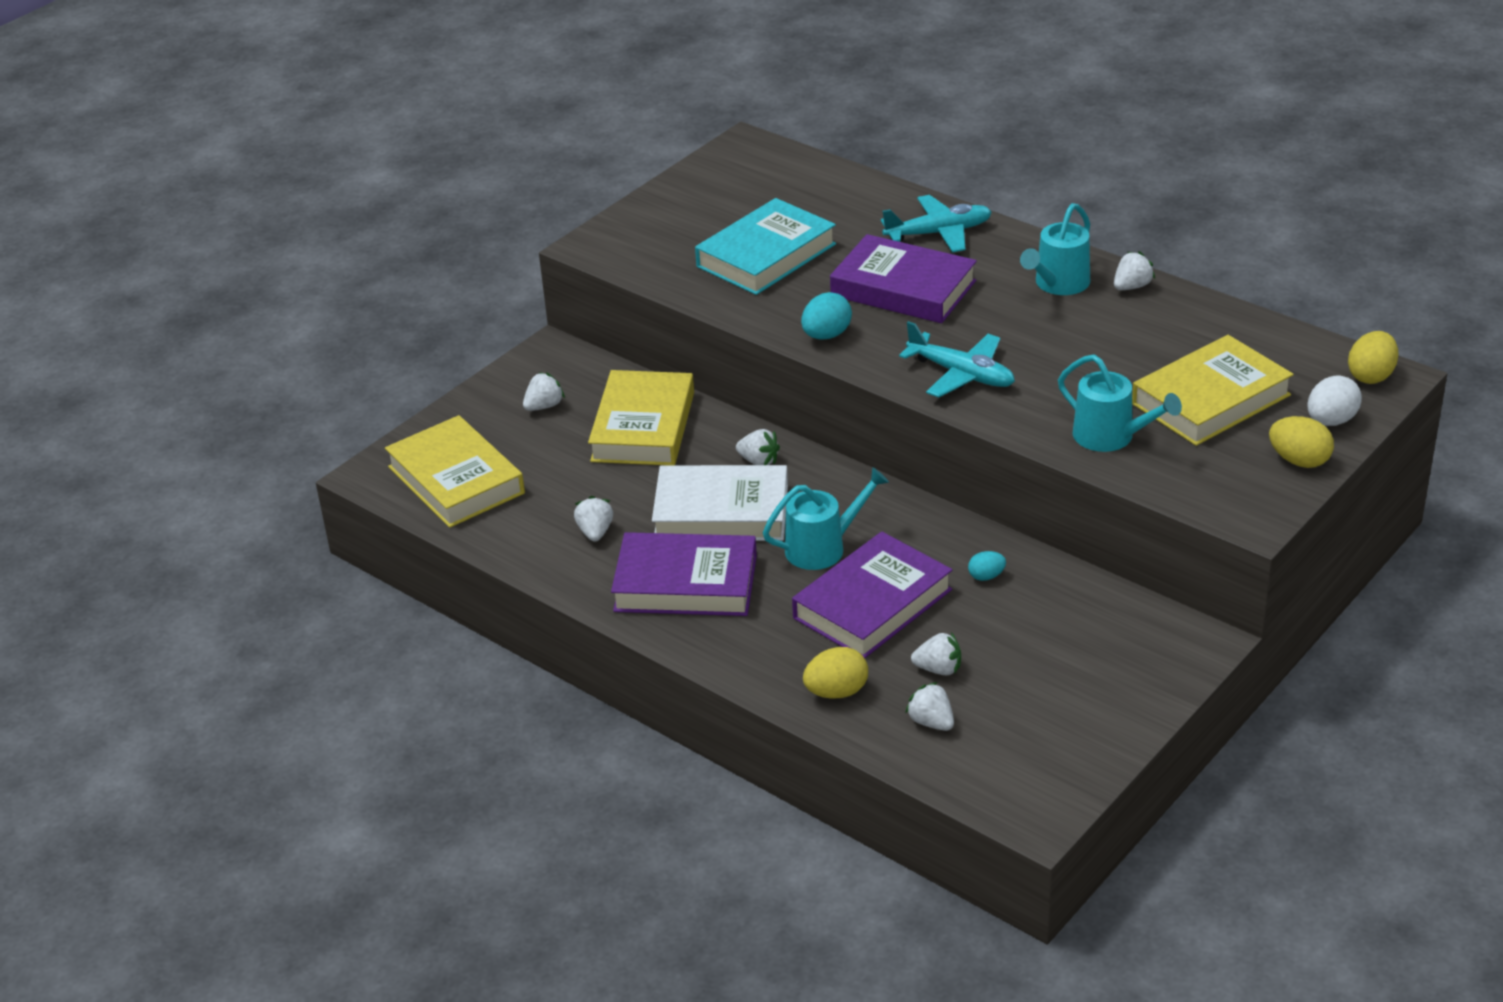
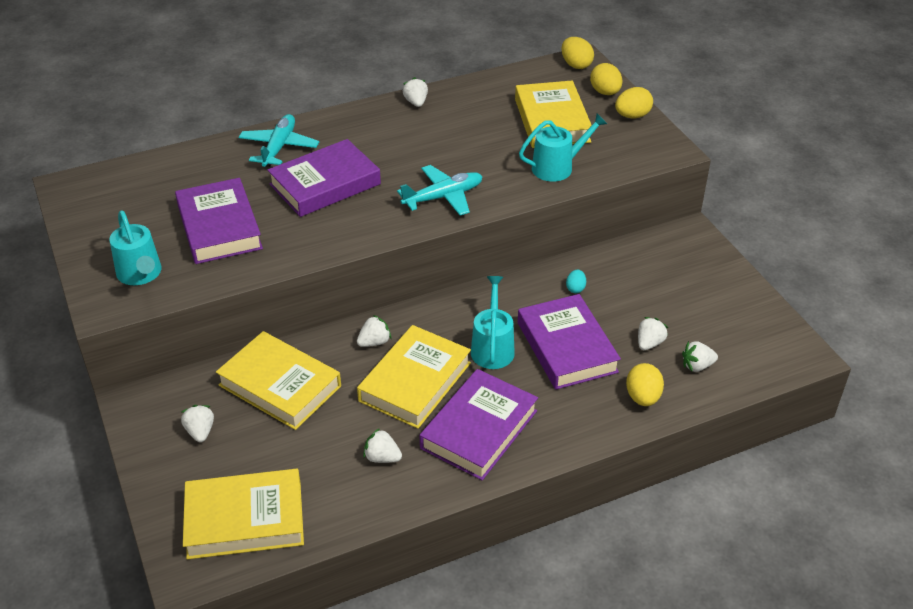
camera: 65 degrees left, 5 degrees up
(721, 512) = (415, 382): white book -> yellow book
(766, 255) = (219, 227): turquoise book -> purple book
(826, 335) = (344, 235): turquoise egg -> none
(1058, 284) = (385, 126): turquoise watering can -> turquoise watering can (140, 274)
(1331, 421) = (605, 92): white egg -> yellow egg

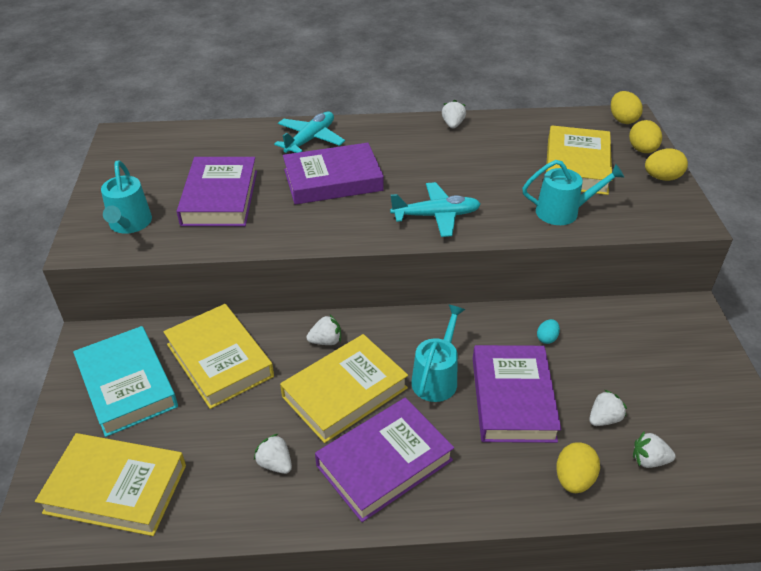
camera: 20 degrees right, 0 degrees up
(200, 431) = (127, 385): white strawberry -> turquoise book

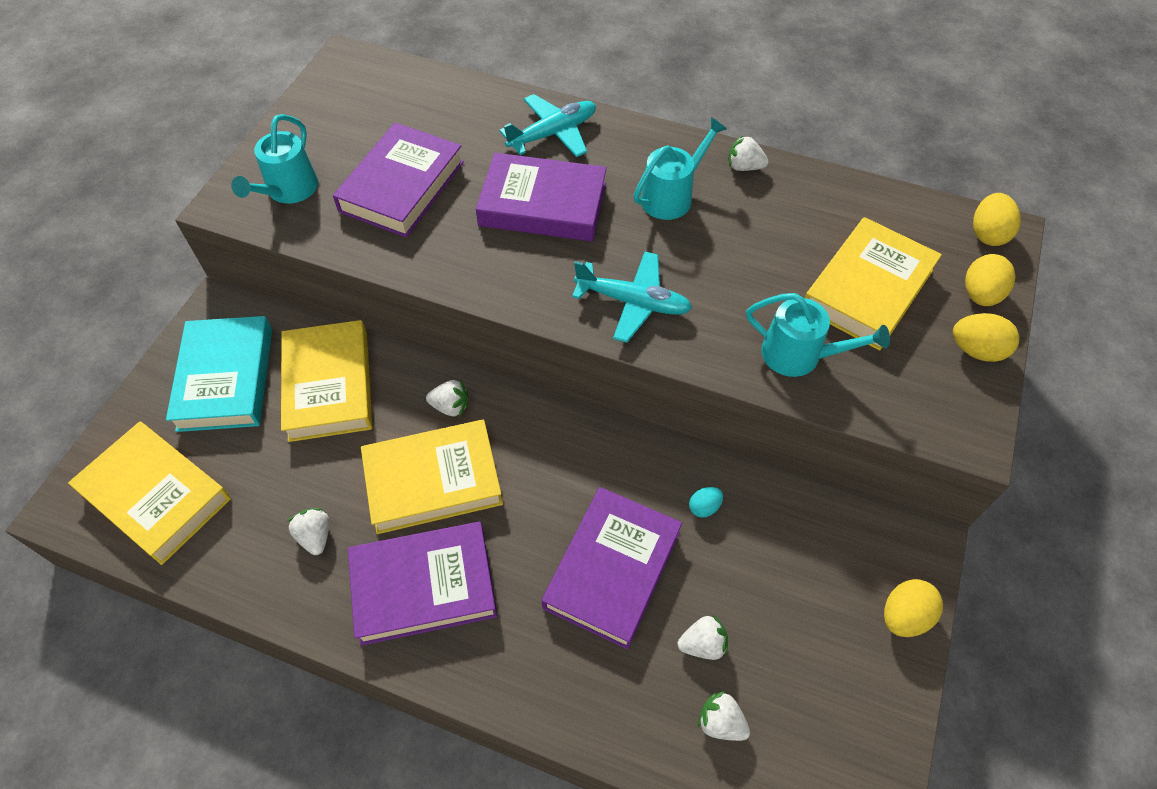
camera: 25 degrees right, 15 degrees up
(436, 378) = (542, 505): turquoise watering can -> turquoise watering can (671, 196)
(452, 124) = (744, 167): white strawberry -> white strawberry turned 105 degrees counterclockwise
(573, 479) = (616, 704): yellow egg -> yellow egg (904, 616)

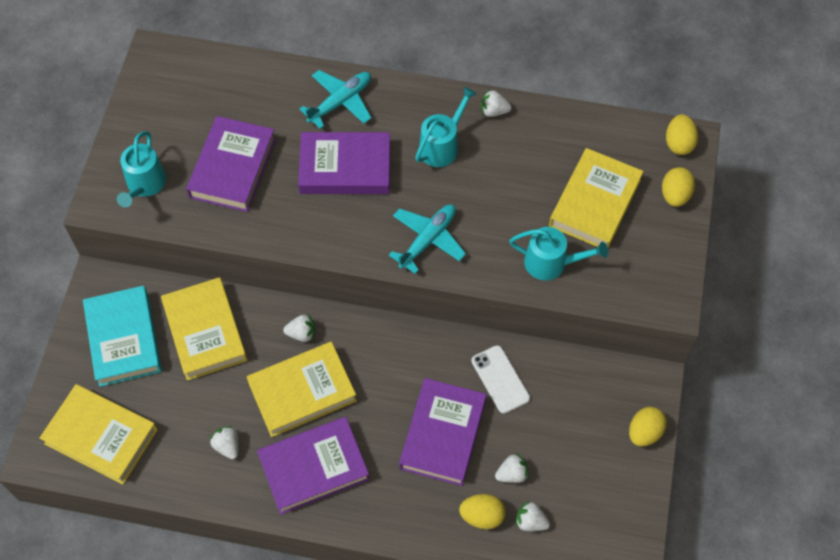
camera: 10 degrees left, 5 degrees up
(633, 302) = (428, 239): turquoise plane -> turquoise plane turned 60 degrees counterclockwise
(704, 507) = (500, 379): turquoise egg -> white phone
(976, 350) = (673, 240): yellow egg -> yellow egg (482, 516)

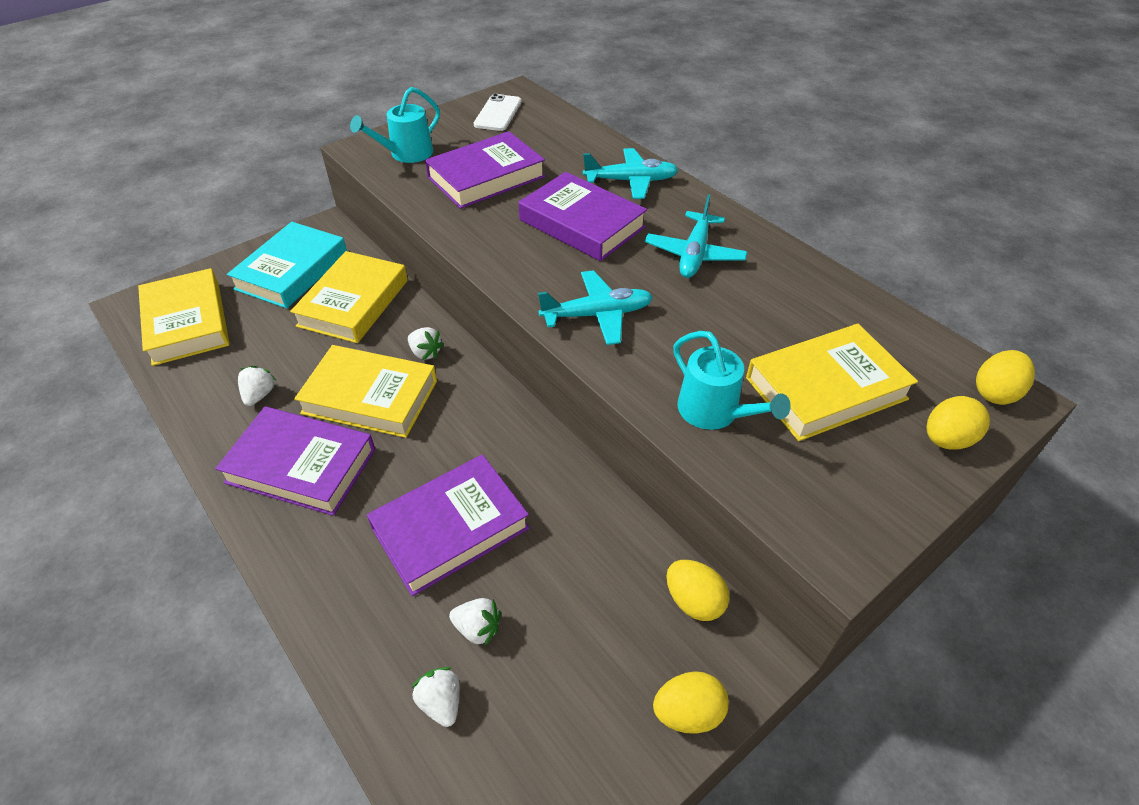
camera: 40 degrees right, 15 degrees down
(442, 146) = (694, 254): turquoise watering can -> turquoise plane
(482, 516) = (396, 647): yellow egg -> yellow egg (694, 601)
(493, 111) = (779, 256): white strawberry -> none
(500, 379) = (567, 520): white phone -> white phone (498, 113)

